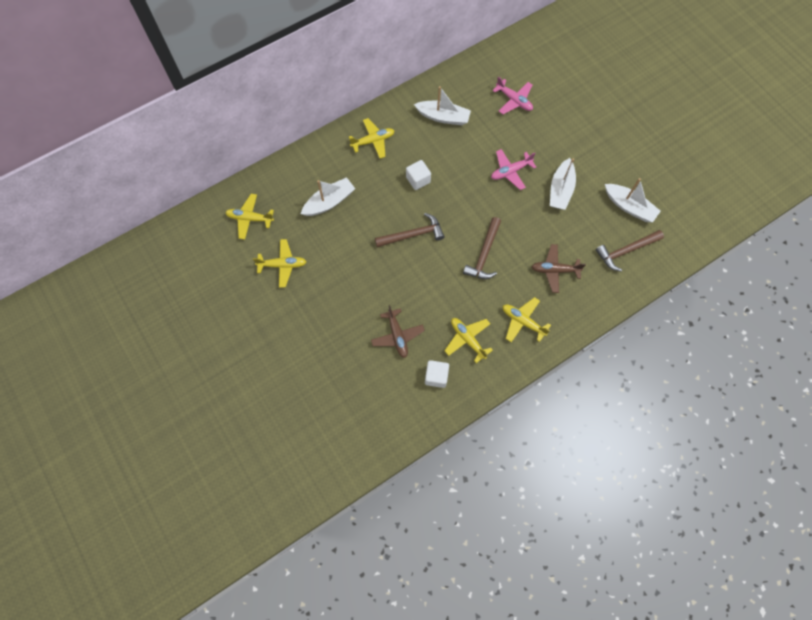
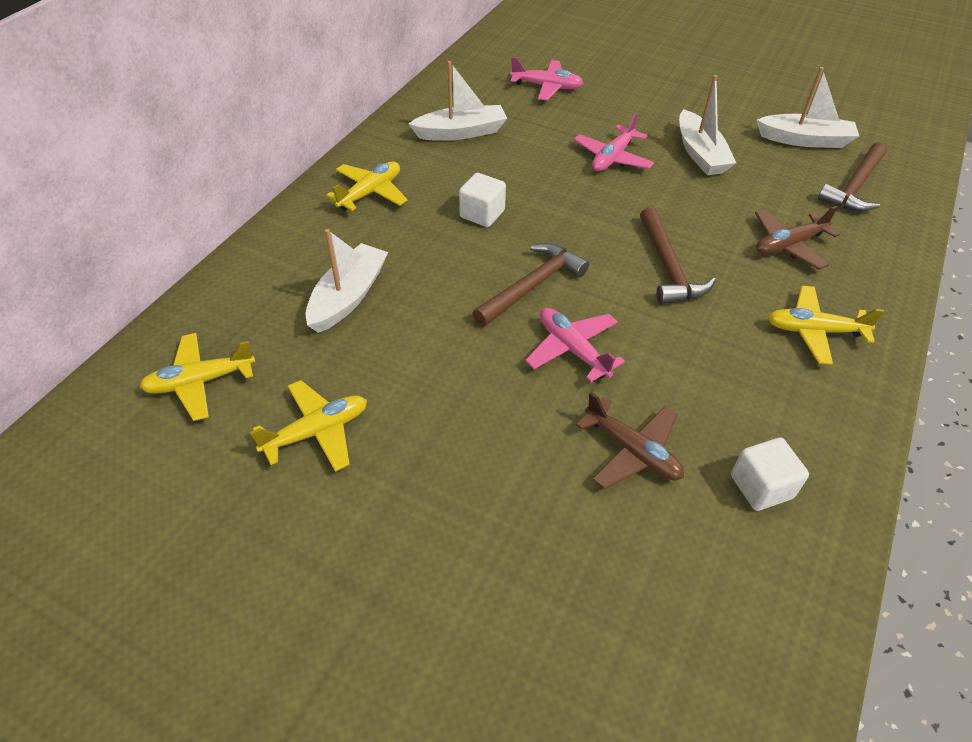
camera: 30 degrees left, 20 degrees down
(407, 277) = (572, 349): none -> pink plane
(467, 339) = (756, 398): yellow plane -> none

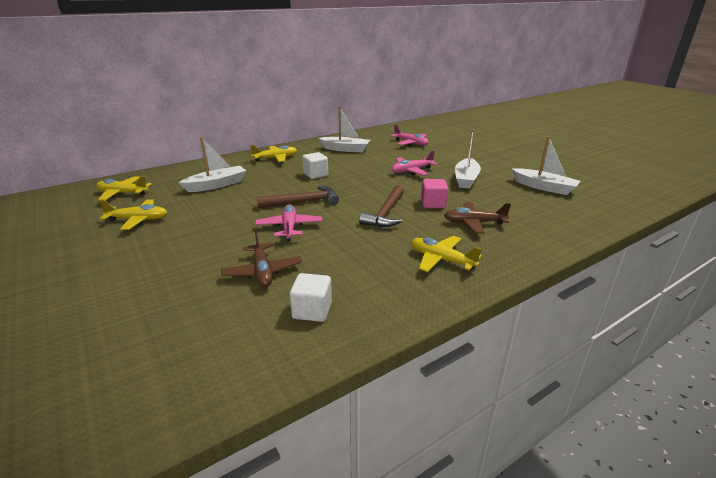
camera: 30 degrees right, 20 degrees down
(707, 224) = (433, 204): none -> pink cube
(854, 187) = (554, 211): brown hammer -> none

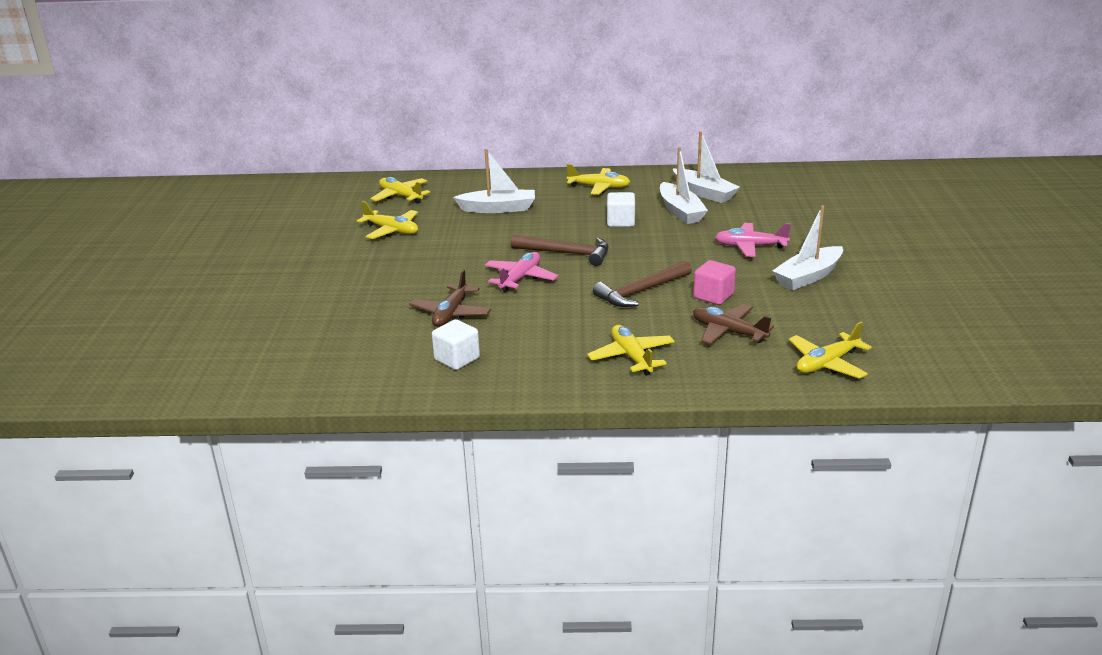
camera: 35 degrees right, 0 degrees up
(411, 143) = (811, 204): pink plane -> none
(544, 187) = (905, 317): white boat -> white boat (680, 211)
(553, 225) = (827, 363): none -> yellow plane

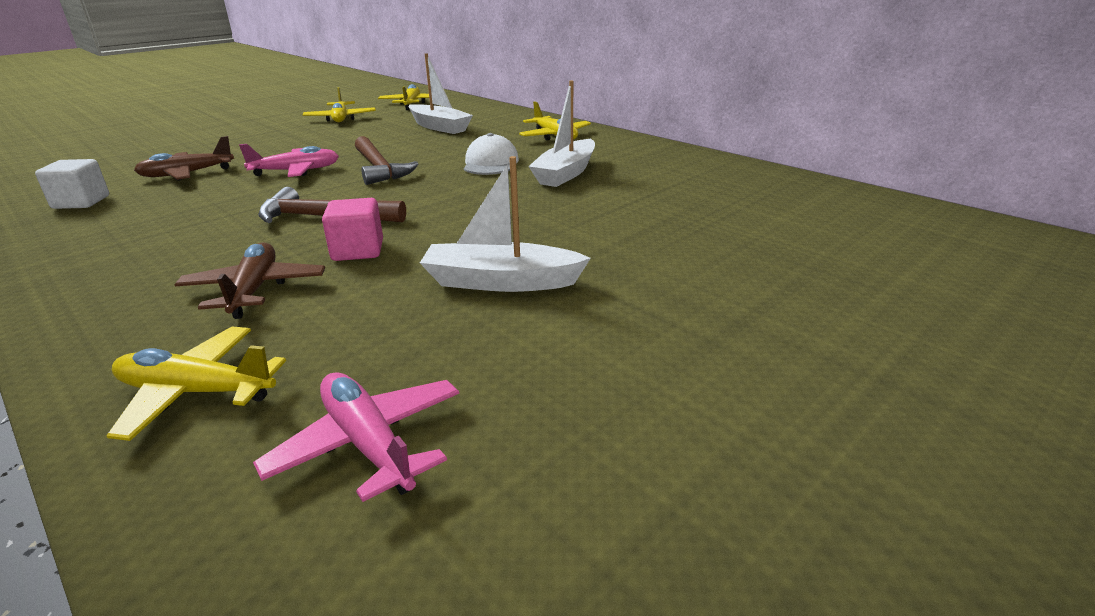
camera: 45 degrees right, 0 degrees up
(620, 222) = (490, 163): white cube -> white cap
(631, 357) = (133, 264): yellow plane -> none
(704, 193) = (634, 168): white boat -> none
(750, 246) = (536, 225): pink plane -> pink plane (368, 444)

